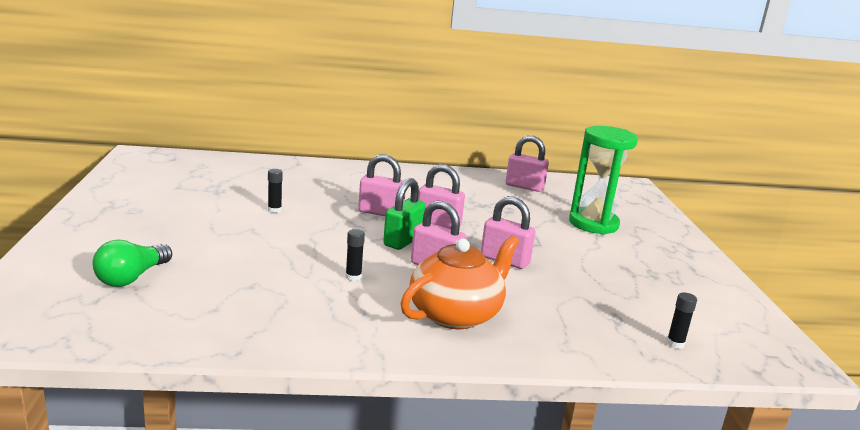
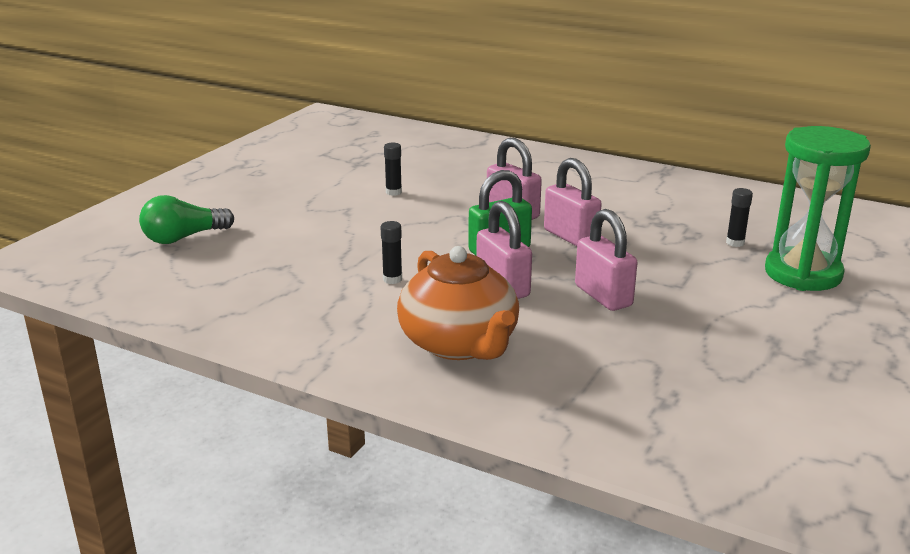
camera: 35 degrees right, 5 degrees up
(456, 314) = (459, 344): orange teapot -> orange teapot turned 75 degrees clockwise
(524, 186) = (758, 208): pink padlock -> none
(675, 344) = (715, 451): black glue stick -> black glue stick (735, 243)

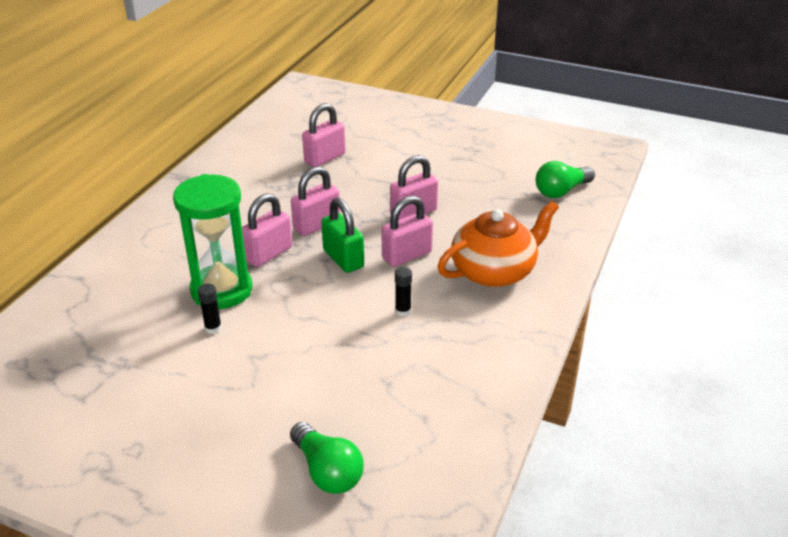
camera: 95 degrees left, 10 degrees up
(688, 431) = (561, 191): none -> green light bulb
(735, 243) = (325, 158): black glue stick -> pink padlock
(803, 274) = (370, 139): green hourglass -> green hourglass (221, 290)

